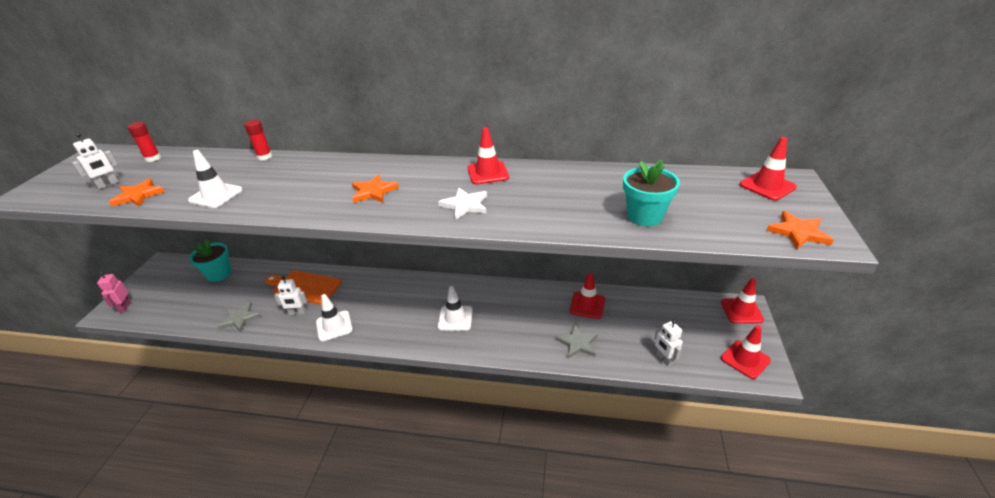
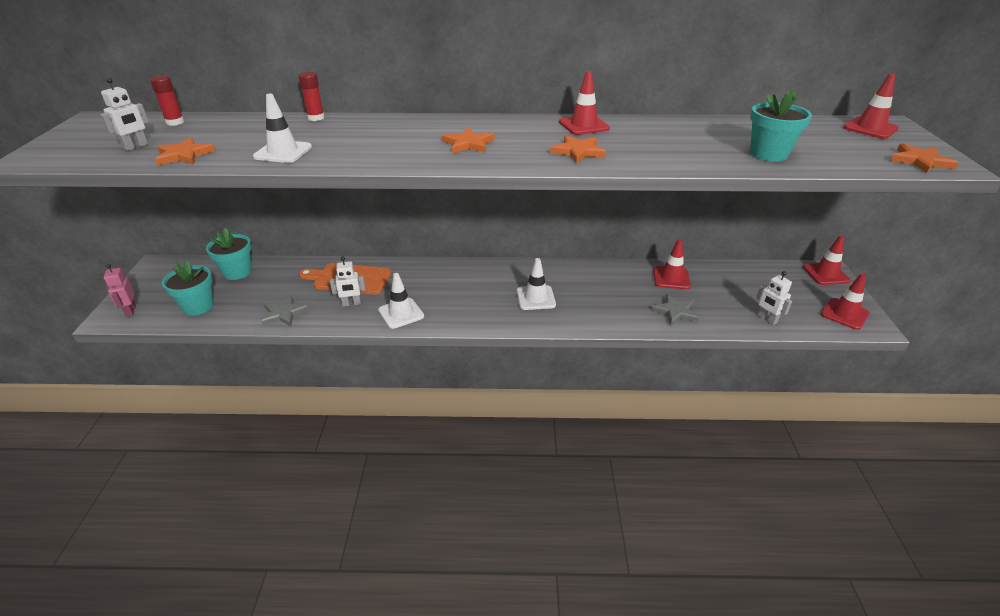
camera: 10 degrees left, 0 degrees up
(176, 306) = (198, 306): none -> turquoise flower pot
(465, 205) = (578, 151): white star -> orange star

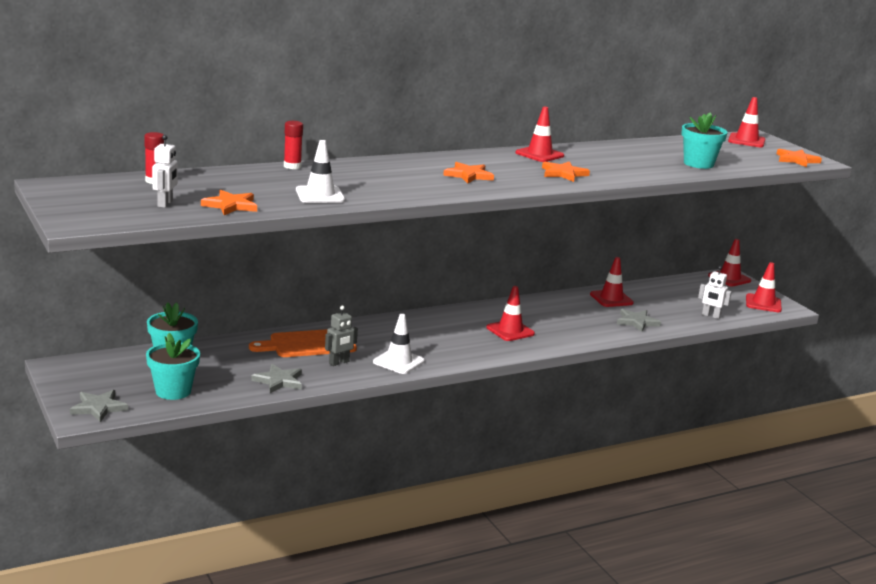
camera: 30 degrees left, 15 degrees down
(130, 311) = (98, 408): pink robot -> grey star
(351, 304) = (339, 362): white robot -> grey robot
(535, 298) = (510, 331): white traffic cone -> red traffic cone

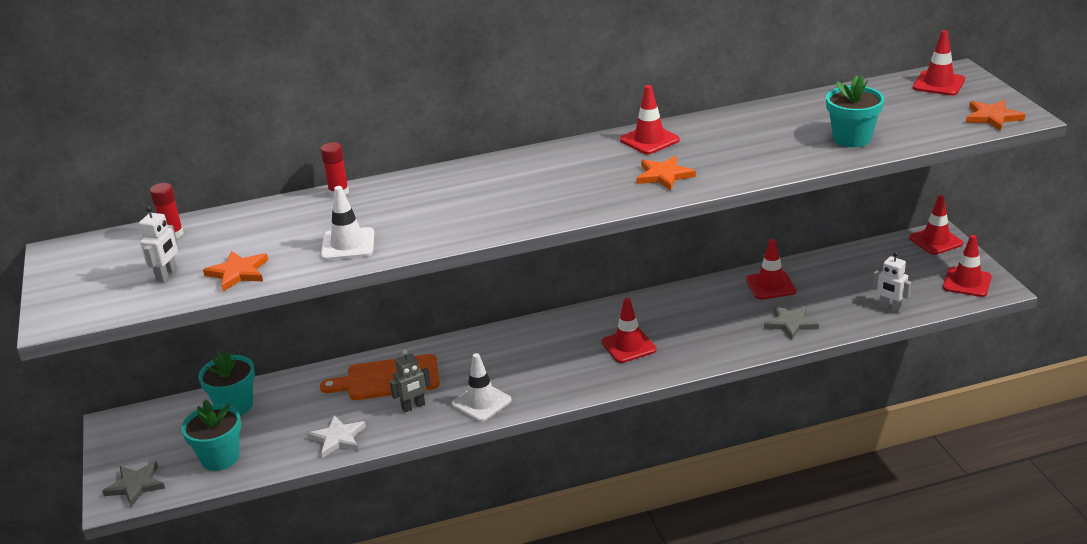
camera: 15 degrees right, 10 degrees up
(279, 381) = (338, 438): grey star -> white star
(468, 175) = (542, 190): orange star -> none

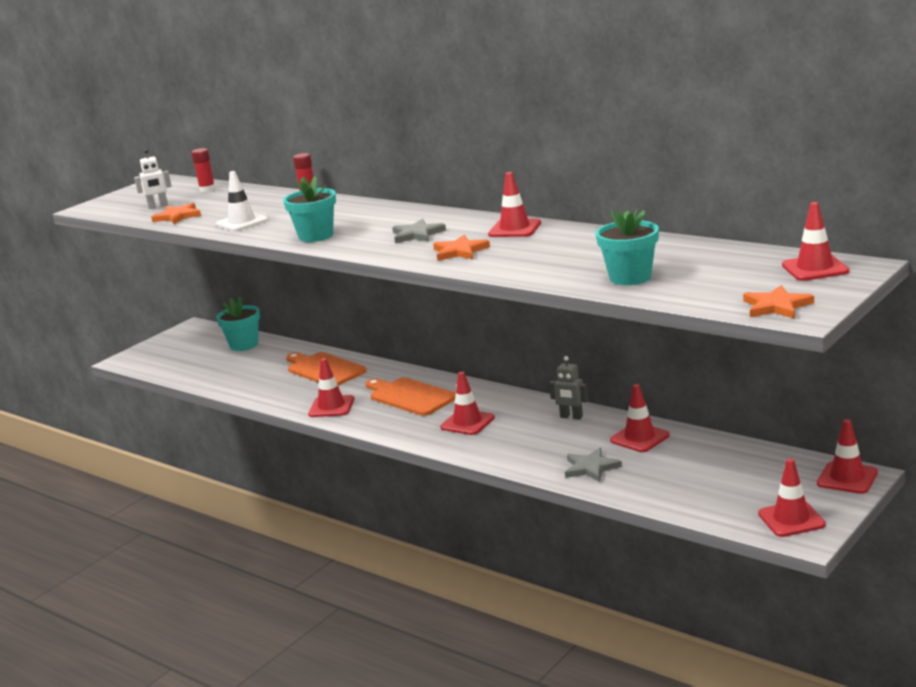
camera: 55 degrees right, 10 degrees down
(136, 485) = (140, 358): grey star -> grey star (417, 234)
(220, 458) = (188, 365): turquoise flower pot -> turquoise flower pot (316, 236)
(338, 438) = (242, 385): white star -> none
(413, 406) = (301, 390): grey robot -> grey robot (571, 417)
(481, 402) = (331, 407): white traffic cone -> red traffic cone
(530, 354) = (410, 396): none -> orange cutting board
(890, 308) = (683, 499): white robot -> none

